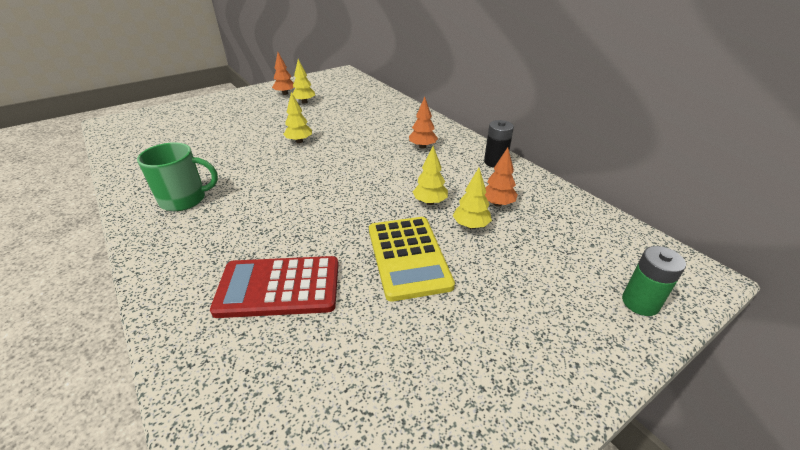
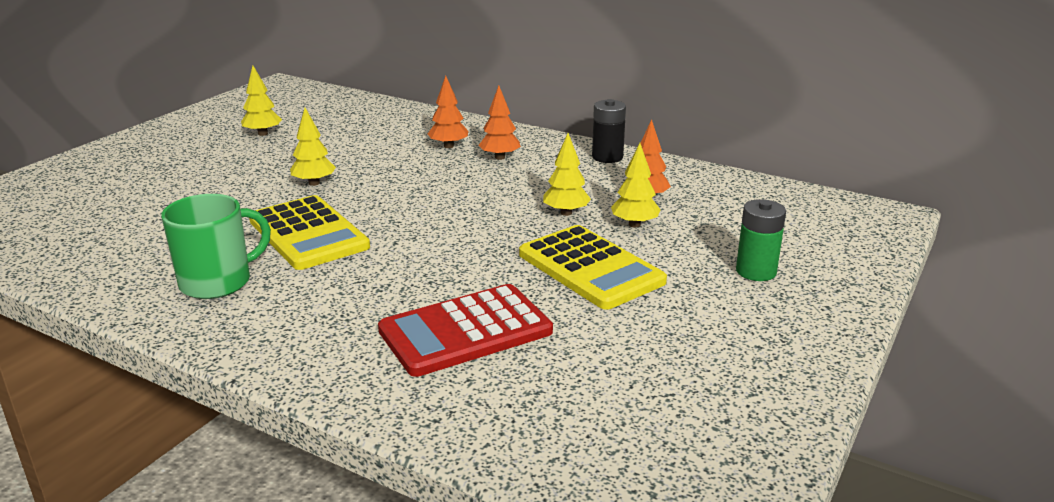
camera: 25 degrees left, 10 degrees down
(262, 177) = (308, 234): none -> yellow calculator
(285, 93) = (215, 127): orange tree -> orange tree (448, 146)
(640, 303) = (850, 248): green battery -> green battery (756, 271)

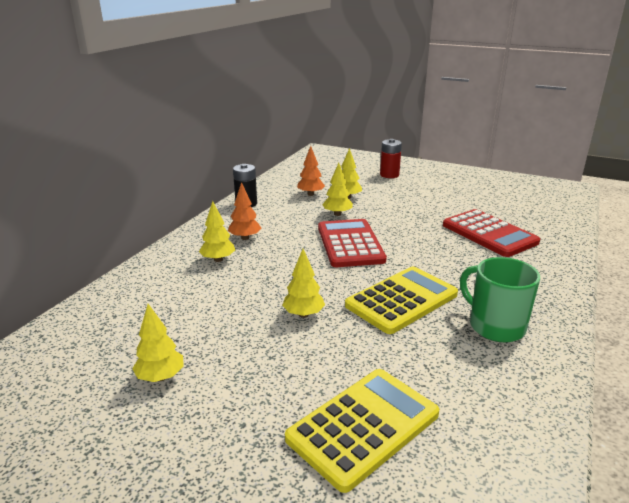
camera: 95 degrees left, 0 degrees up
(448, 146) = (218, 259): orange tree -> yellow tree
(464, 215) = (350, 244): none -> red calculator
(590, 268) = (404, 207): yellow calculator -> yellow calculator (363, 426)
(756, 271) = (389, 175): green battery -> red battery

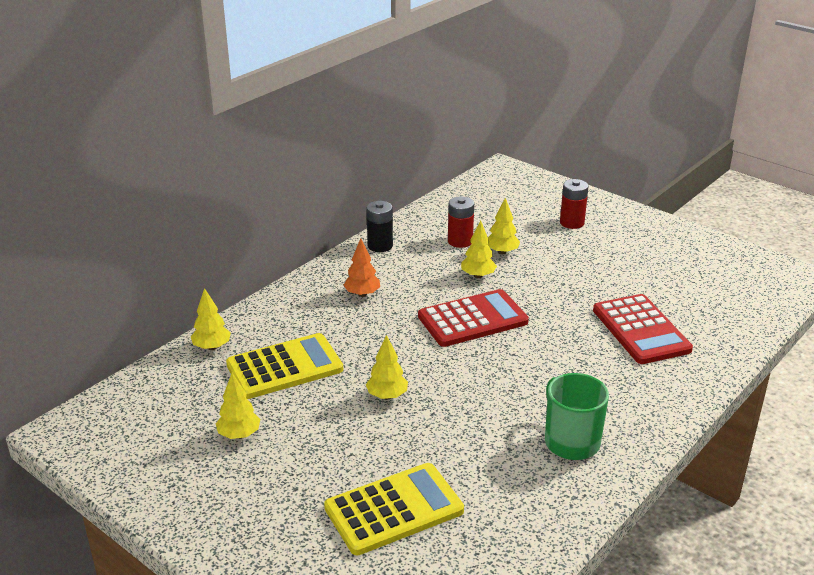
camera: 15 degrees right, 5 degrees up
(218, 259) = (325, 318): yellow tree -> yellow tree (212, 347)
(310, 194) = (460, 241): orange tree -> red battery
(350, 244) = (472, 319): red calculator -> red calculator turned 60 degrees clockwise
(402, 300) = (492, 397): yellow calculator -> yellow calculator (285, 367)

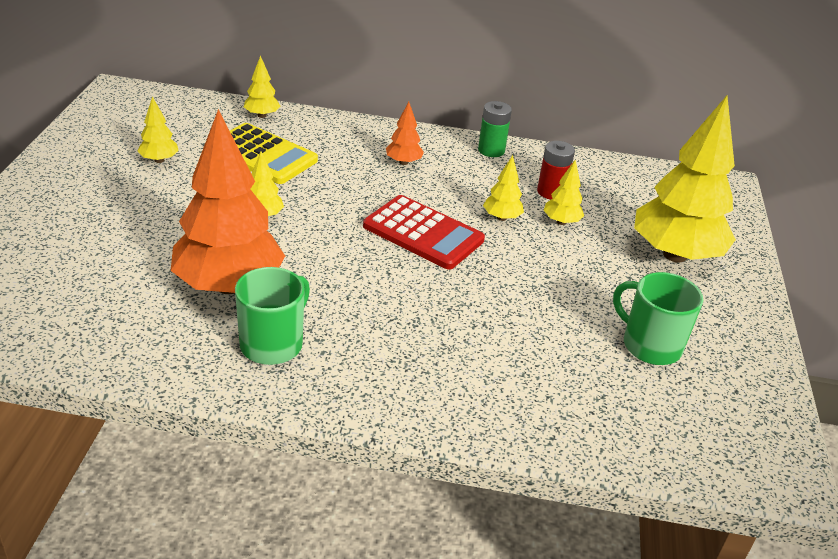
camera: 55 degrees right, 5 degrees up
(380, 246) = (491, 150): black battery -> green battery
(394, 509) = (109, 261): yellow calculator -> none
(479, 444) = (229, 286): none -> orange tree
(572, 223) = (674, 255): red battery -> yellow tree
(640, 330) = (513, 352): red calculator -> none
(661, 272) = (650, 345): none -> green mug

